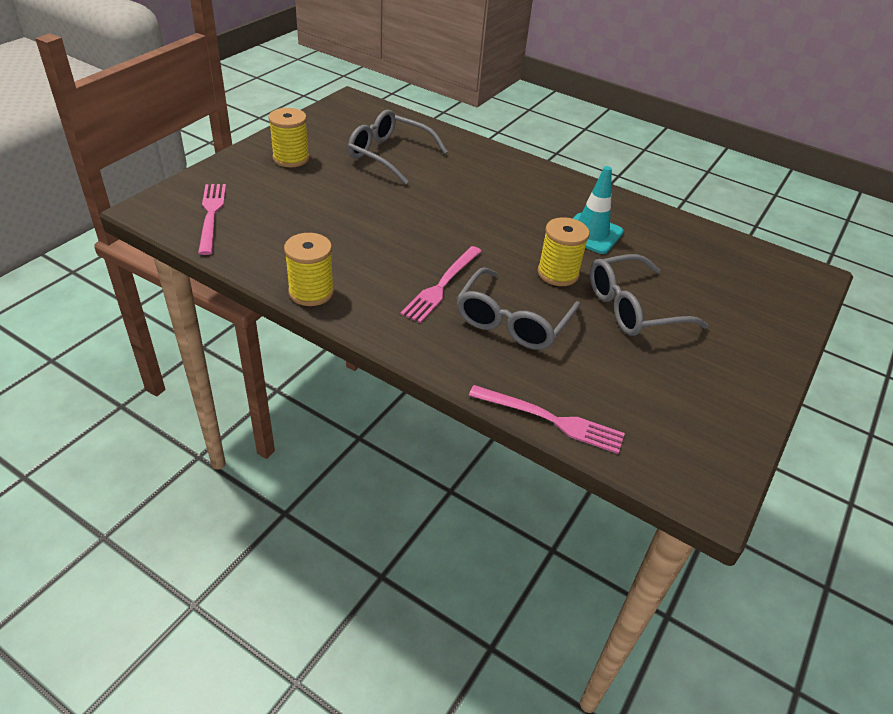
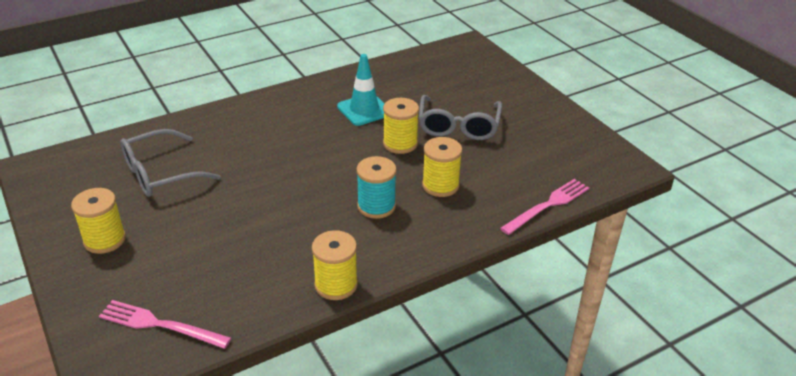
camera: 60 degrees left, 5 degrees down
(442, 285) = (376, 206): pink fork -> turquoise spool
(512, 321) = (440, 185): grey glasses -> yellow spool

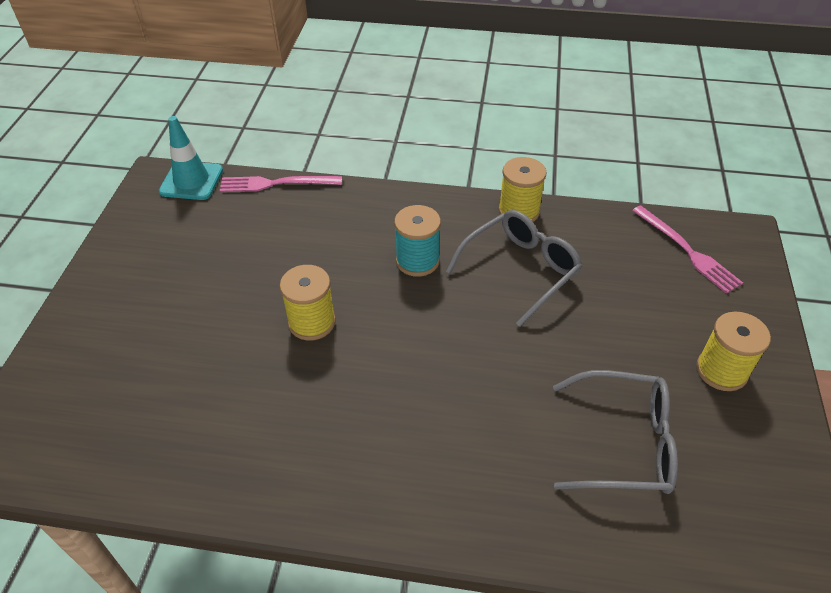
camera: 140 degrees left, 10 degrees up
(364, 110) = (289, 404): turquoise traffic cone -> turquoise traffic cone (191, 181)
(440, 185) = (335, 249): yellow spool -> none
(458, 126) = (223, 309): grey glasses -> grey glasses (520, 270)

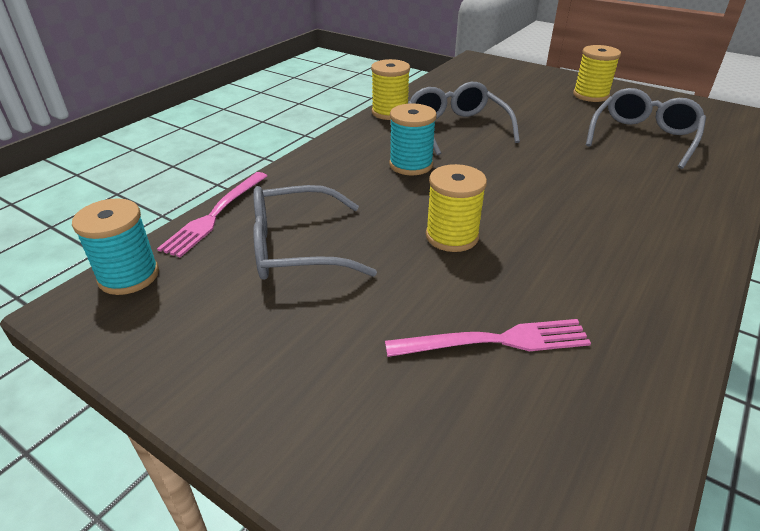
camera: 65 degrees left, 10 degrees down
(191, 181) = (129, 276): turquoise traffic cone -> turquoise spool
(255, 241) = (297, 248): none -> grey glasses
(687, 251) = (480, 76): pink fork -> pink fork (495, 341)

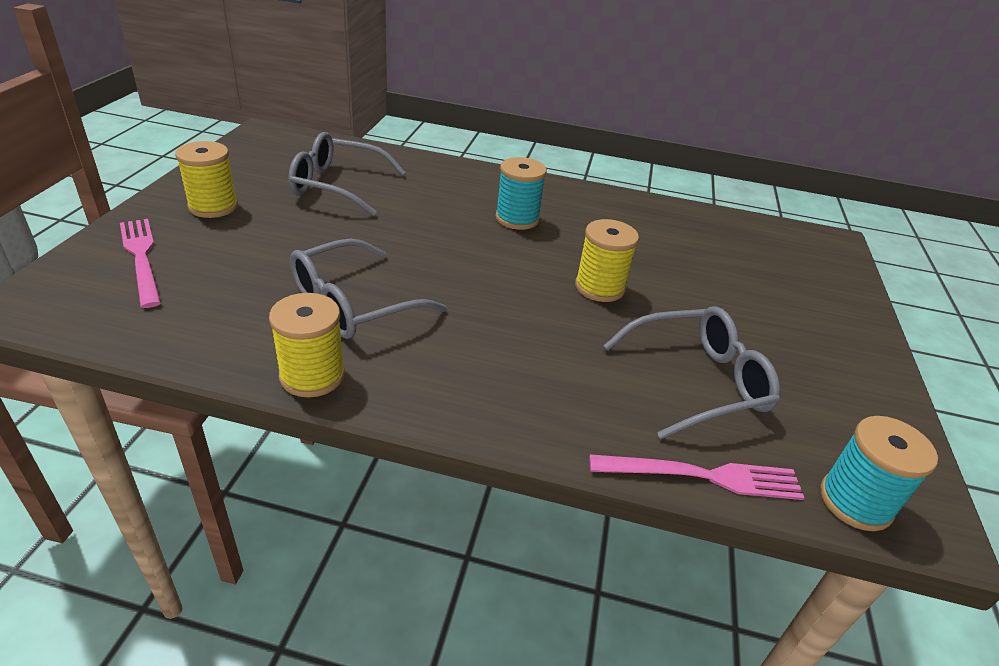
camera: 115 degrees left, 0 degrees up
(297, 248) = (697, 381): grey glasses -> grey glasses turned 75 degrees counterclockwise
(411, 165) = (478, 329): turquoise spool -> turquoise spool (517, 219)
(495, 341) = (701, 261): pink fork -> pink fork (141, 258)

